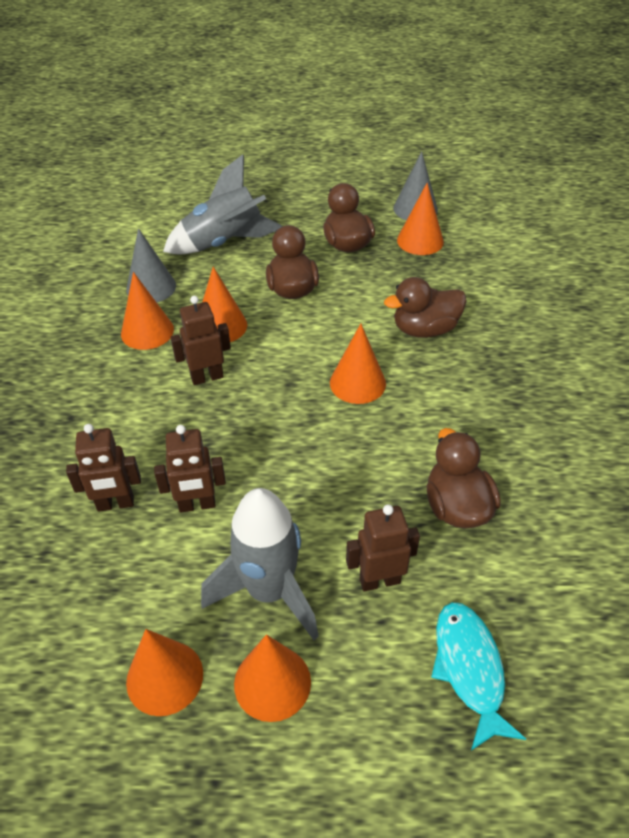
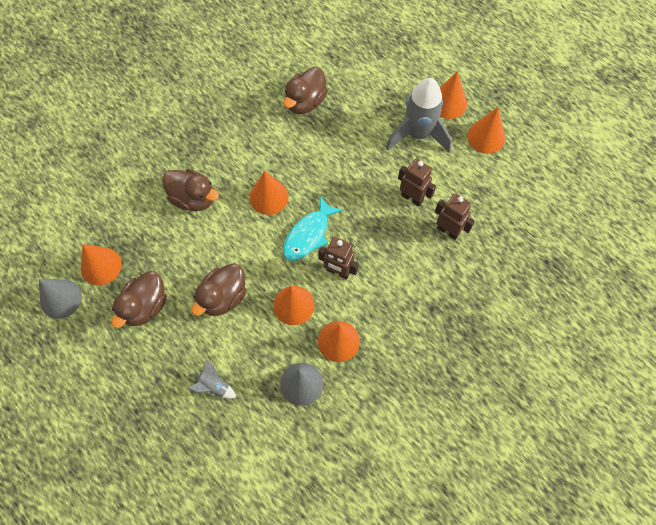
camera: 135 degrees left, 20 degrees up
(225, 243) = (214, 386): grey rocket -> grey rocket, size x0.45
(379, 580) = (371, 102): brown robot -> none
(469, 669) = (375, 50): turquoise fish -> turquoise fish (308, 234)

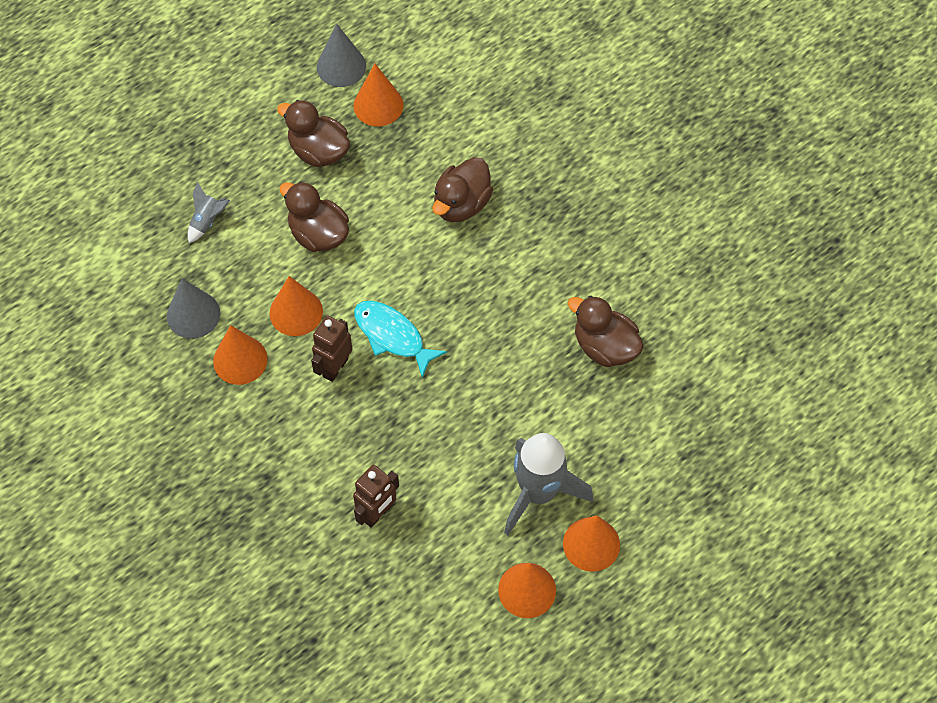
camera: 95 degrees right, 5 degrees down
(269, 197) = (454, 292): orange cone -> none
(412, 198) = (434, 472): brown robot -> none

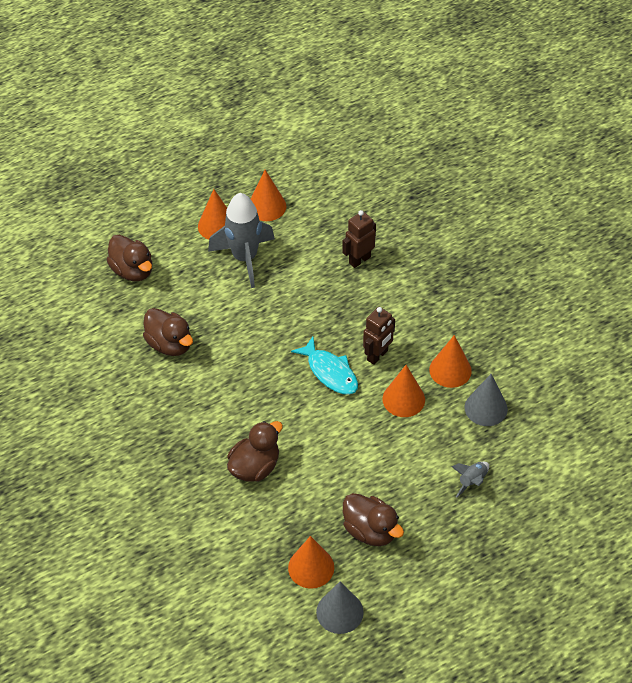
camera: 170 degrees left, 10 degrees down
(318, 234) = (379, 458): brown duck -> brown duck (132, 271)

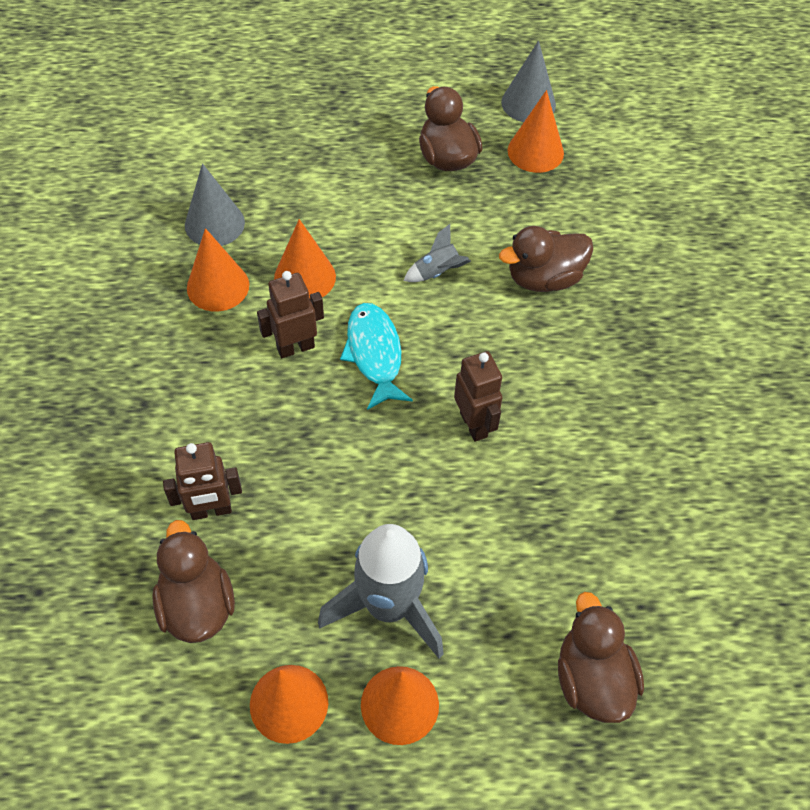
camera: 155 degrees left, 5 degrees up
(170, 344) = (583, 503): brown duck -> brown duck (197, 605)
(250, 358) = (474, 424): none -> brown robot
(472, 481) = (298, 157): grey rocket -> grey rocket (437, 272)

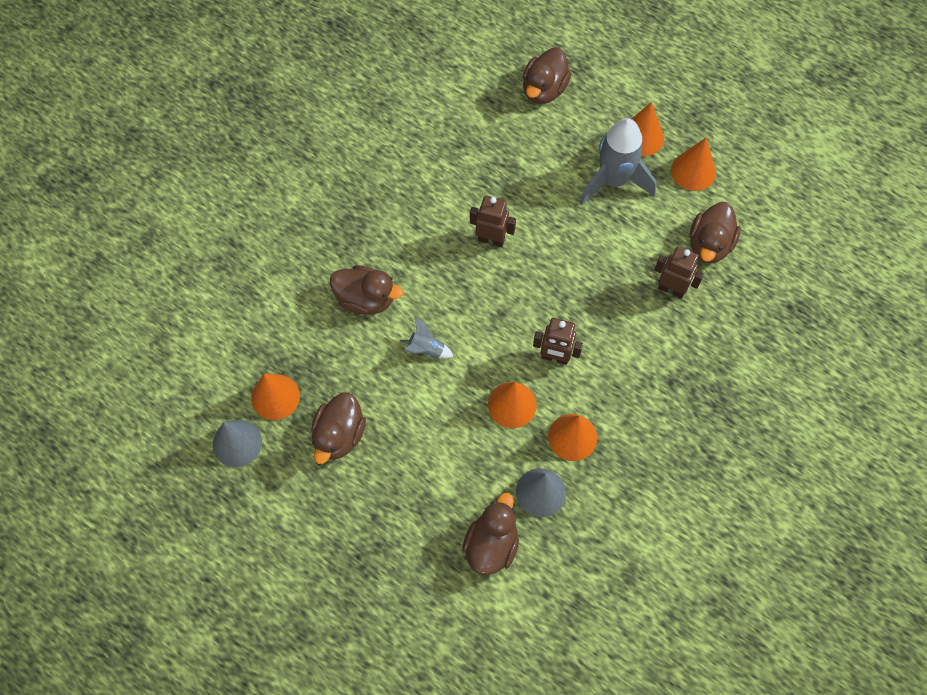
camera: 140 degrees left, 10 degrees up
(230, 161) = (491, 544): none -> brown duck
(374, 354) = (511, 320): turquoise fish -> none
(474, 424) = (491, 239): brown robot -> brown robot turned 90 degrees clockwise

